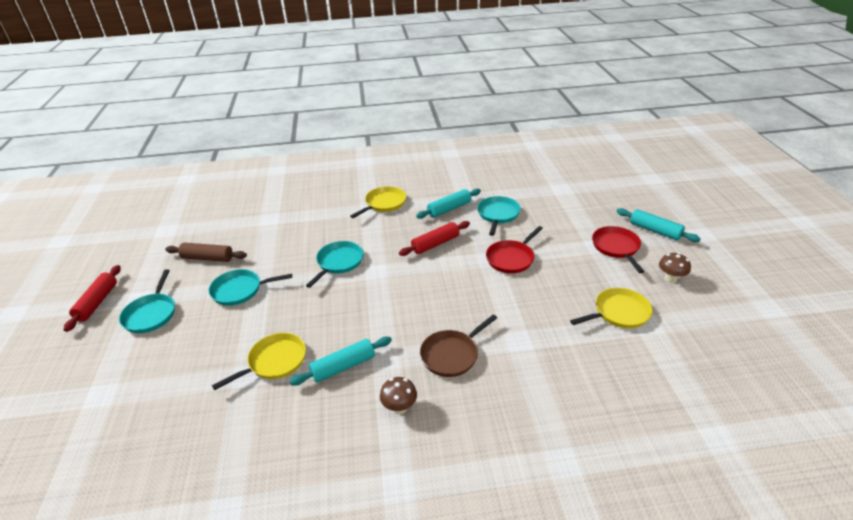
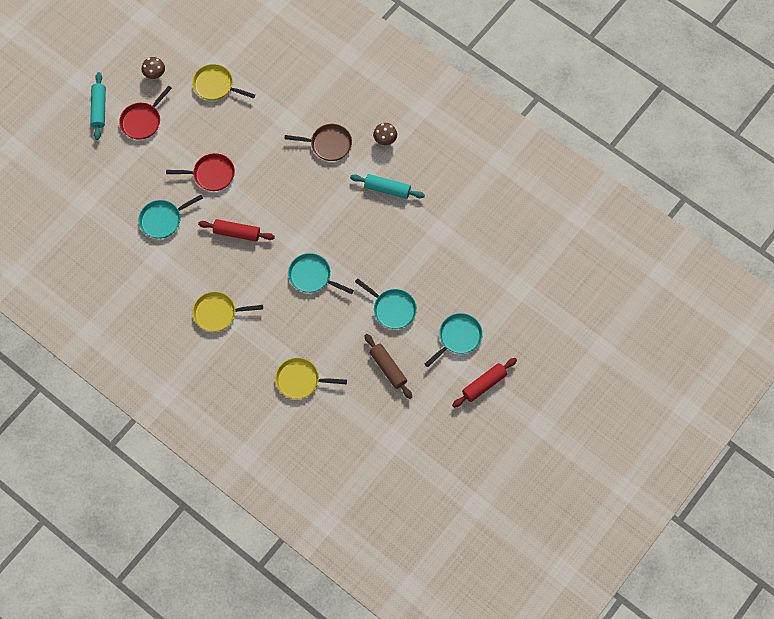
camera: 135 degrees left, 30 degrees up
(274, 362) = (418, 226): yellow pan -> yellow pan (300, 380)
(338, 262) = (312, 276): turquoise pan -> turquoise pan turned 45 degrees clockwise
(449, 209) = (184, 259): turquoise rolling pin -> none

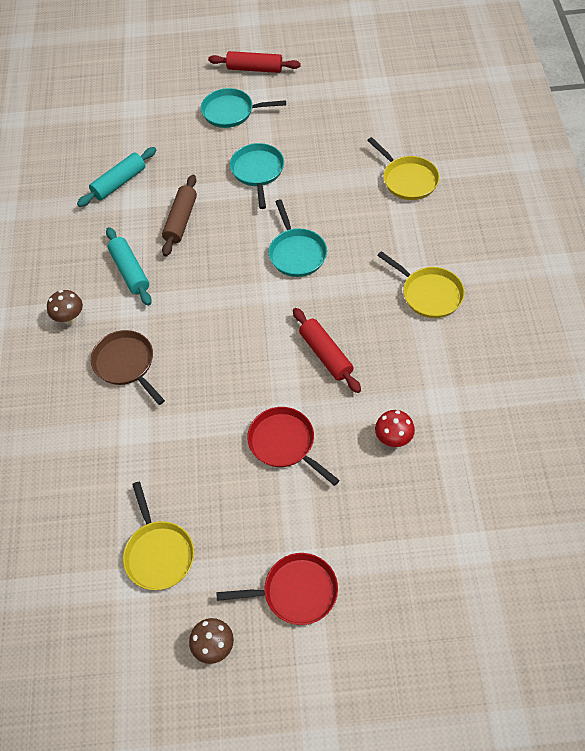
camera: 130 degrees left, 10 degrees down
(99, 109) = (335, 668): turquoise rolling pin -> turquoise rolling pin (119, 183)
(163, 220) = (393, 439): turquoise pan -> red mushroom
(388, 368) = (318, 133): brown rolling pin -> brown rolling pin (181, 220)

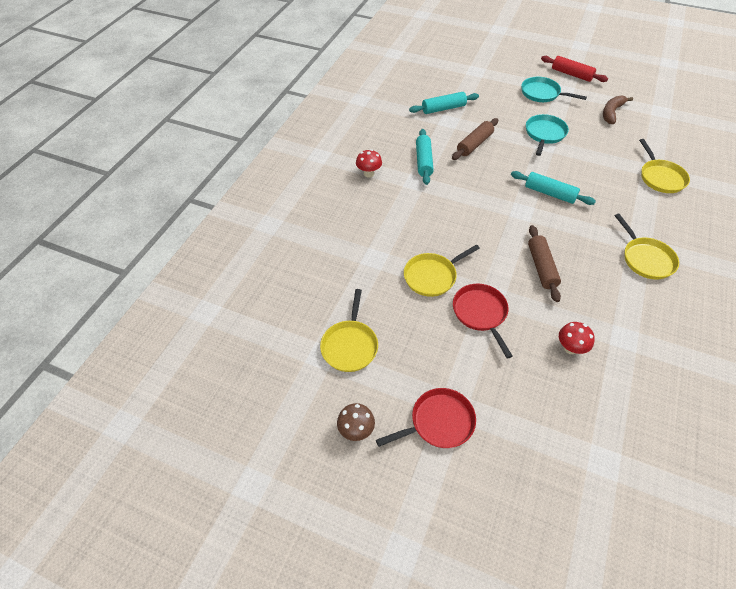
camera: 25 degrees right, 5 degrees down
(70, 318) = (369, 174): brown mushroom -> red mushroom
(126, 364) = (391, 215): brown pan -> none
(211, 423) = (432, 276): none -> yellow pan
(296, 253) = (550, 193): turquoise pan -> turquoise rolling pin
(296, 592) = (438, 422): red pan -> red pan turned 45 degrees counterclockwise
(322, 109) = (611, 113): none -> brown banana
(326, 355) = (541, 267): red rolling pin -> brown rolling pin

